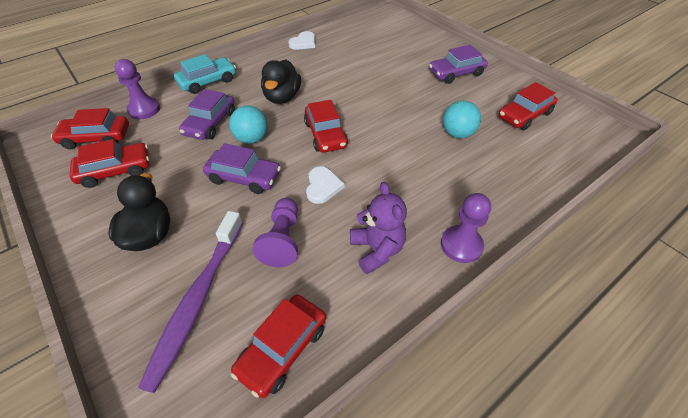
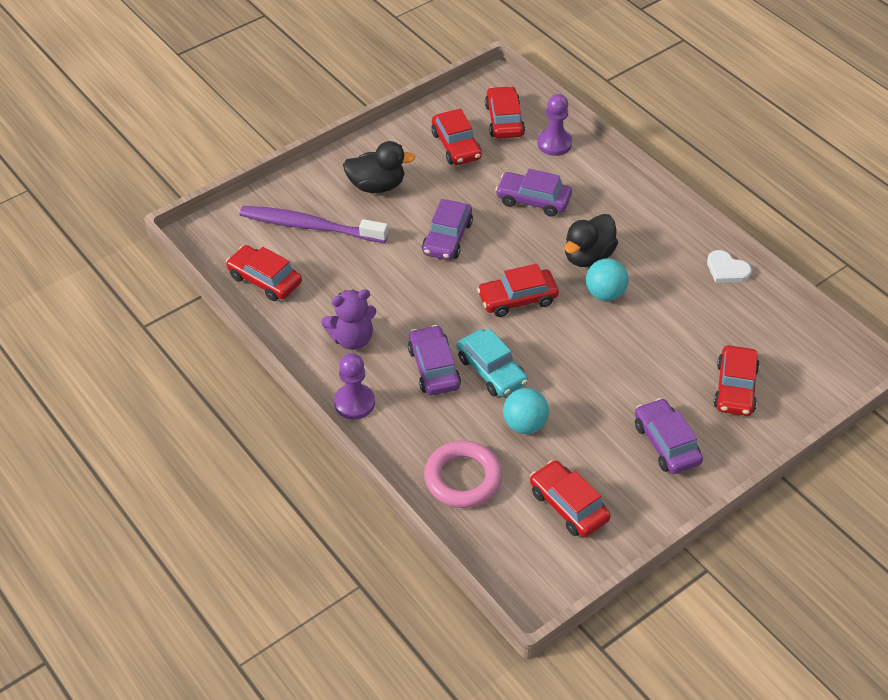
camera: 90 degrees right, 0 degrees up
(207, 81) = (615, 185): turquoise car -> turquoise car (491, 370)
(251, 139) = (507, 237): turquoise ball -> turquoise ball (605, 294)
(282, 97) = (588, 256): black duck -> black duck turned 60 degrees counterclockwise
(282, 240) = (367, 272): purple pawn -> none
(322, 186) = (434, 298): white heart -> none
(404, 47) = (735, 388): none -> red car
(407, 186) = (434, 368): none -> purple car
(522, 168) = (463, 478): none -> pink ring

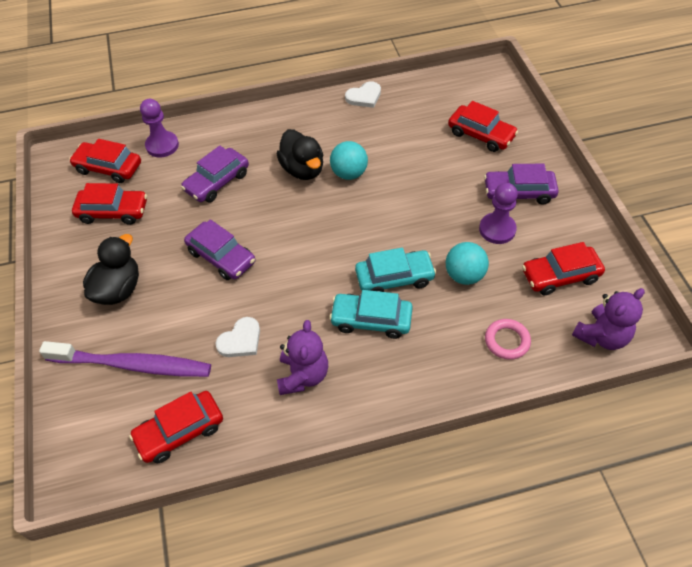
camera: 65 degrees left, 5 degrees up
(310, 226) = (133, 365): purple toothbrush -> purple toothbrush turned 120 degrees counterclockwise
(354, 403) = (384, 400): purple pawn -> purple pawn (497, 229)
(366, 284) = (240, 340): none -> white heart
(434, 368) = (371, 320): purple car -> turquoise car
(463, 478) = (507, 341): pink ring -> pink ring, size x0.62
(508, 556) = (601, 336): none -> purple teddy bear
(517, 299) = (323, 232): red car -> none

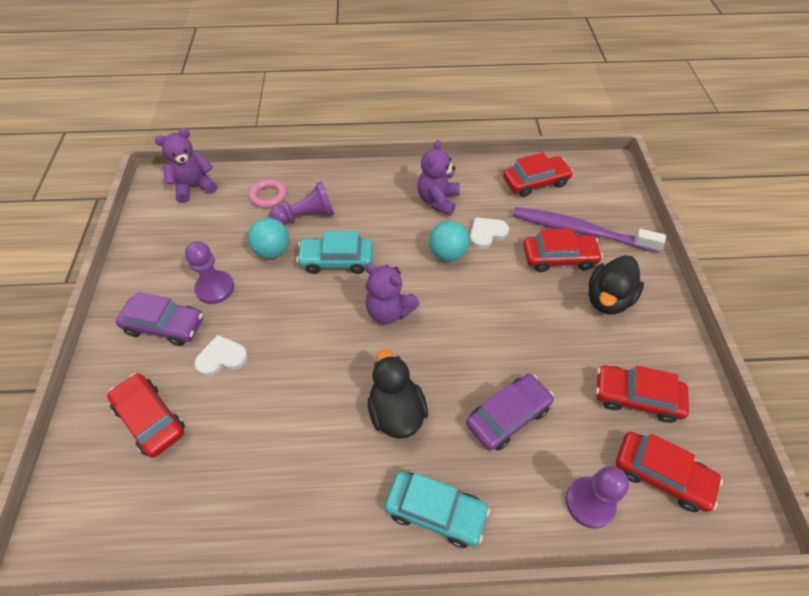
camera: 170 degrees left, 0 degrees up
(221, 257) = (503, 313): purple car -> none
(327, 239) = (389, 311): none -> purple teddy bear
(349, 173) = (340, 393): turquoise ball -> turquoise ball (447, 254)
(364, 97) = (271, 539): white heart -> white heart (222, 358)
(371, 320) = (370, 229): turquoise car -> turquoise car (435, 511)
(449, 323) = (306, 216): none -> purple pawn
(560, 276) = (190, 235): red car -> red car (559, 258)

